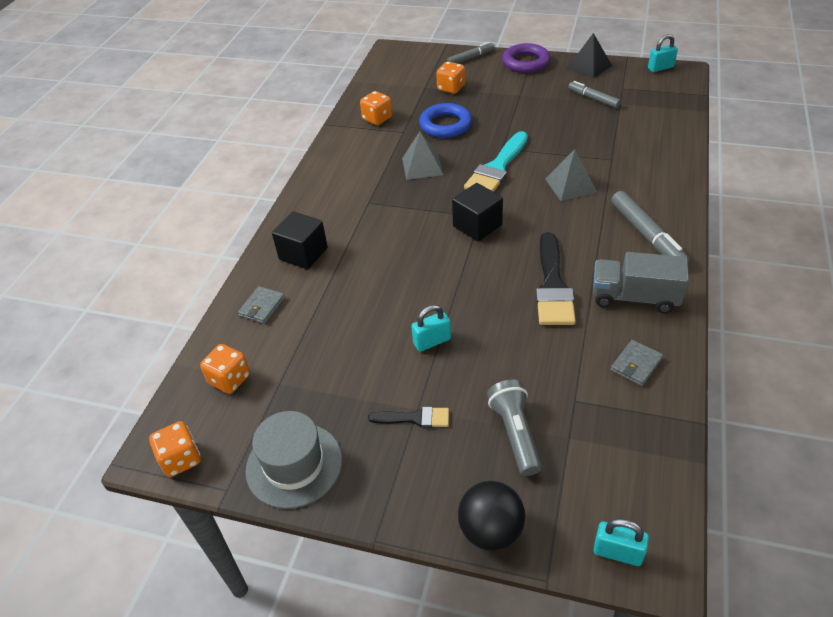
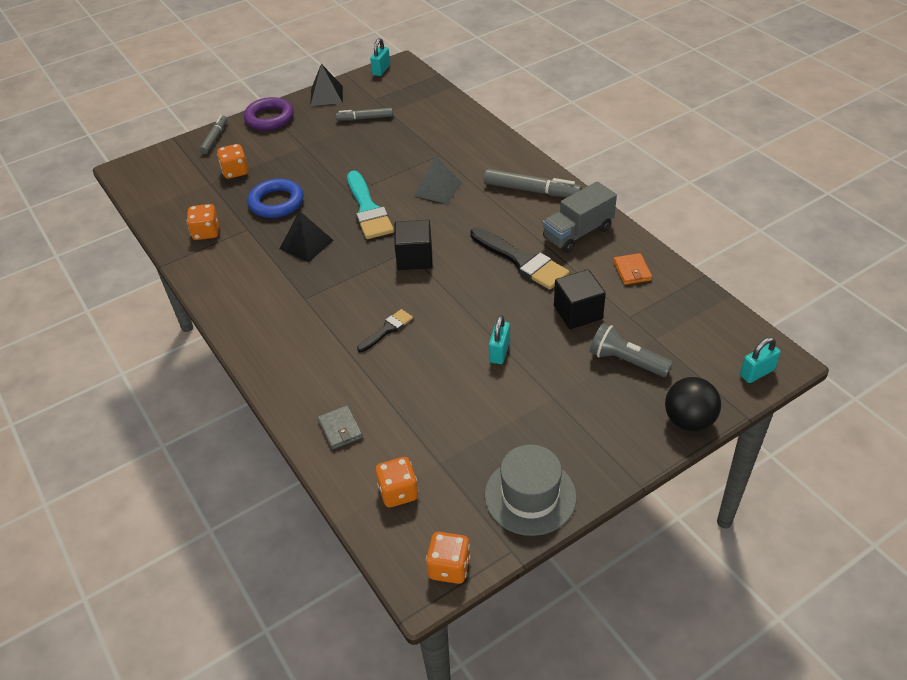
camera: 50 degrees left, 0 degrees up
(303, 253) = (311, 370): black cube -> black cube (578, 312)
(415, 418) = (559, 403): black brush -> black brush (387, 329)
(422, 166) = (306, 244): grey pyramid -> black pyramid
(636, 364) = (632, 271): grey wallet -> orange wallet

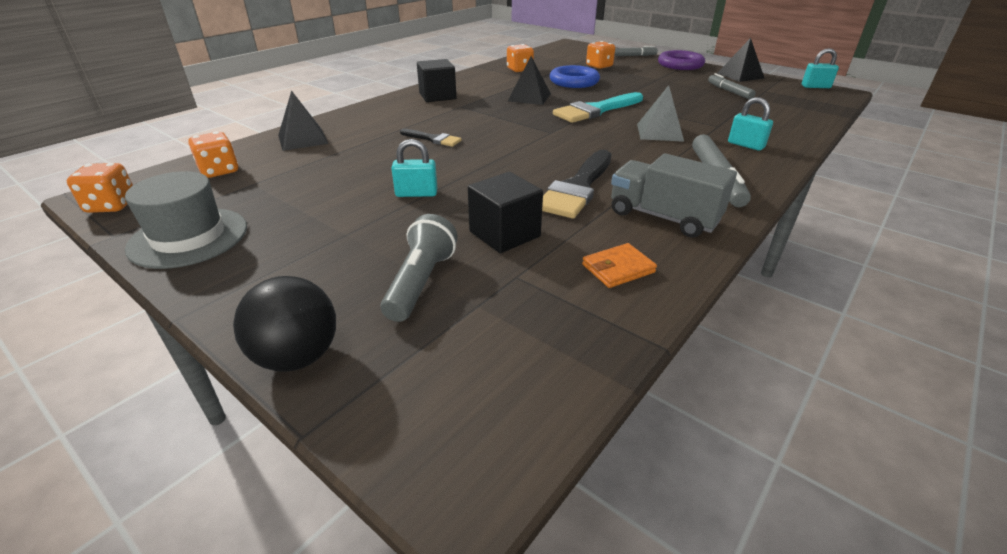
camera: 70 degrees right, 10 degrees down
(340, 429) = (303, 139): grey wallet -> black pyramid
(414, 258) = (542, 136): black cube -> black cube (437, 96)
(757, 373) = (423, 443): turquoise padlock -> turquoise padlock (746, 145)

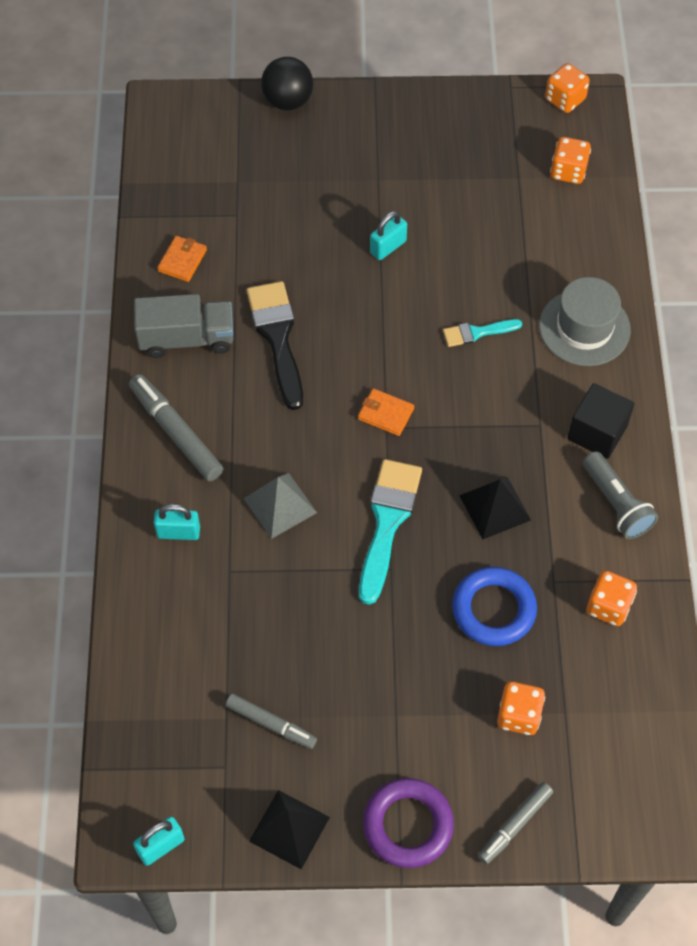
camera: 140 degrees right, 25 degrees up
(188, 237) = (465, 114): grey hat -> grey hat (584, 328)
(303, 139) = (585, 252): black pyramid -> none
(420, 282) = (285, 175): grey flashlight -> grey flashlight (616, 504)
(433, 139) = (477, 333): black brush -> turquoise brush
(504, 234) = (279, 246): black cube -> none
(544, 135) = (385, 414): none -> orange wallet

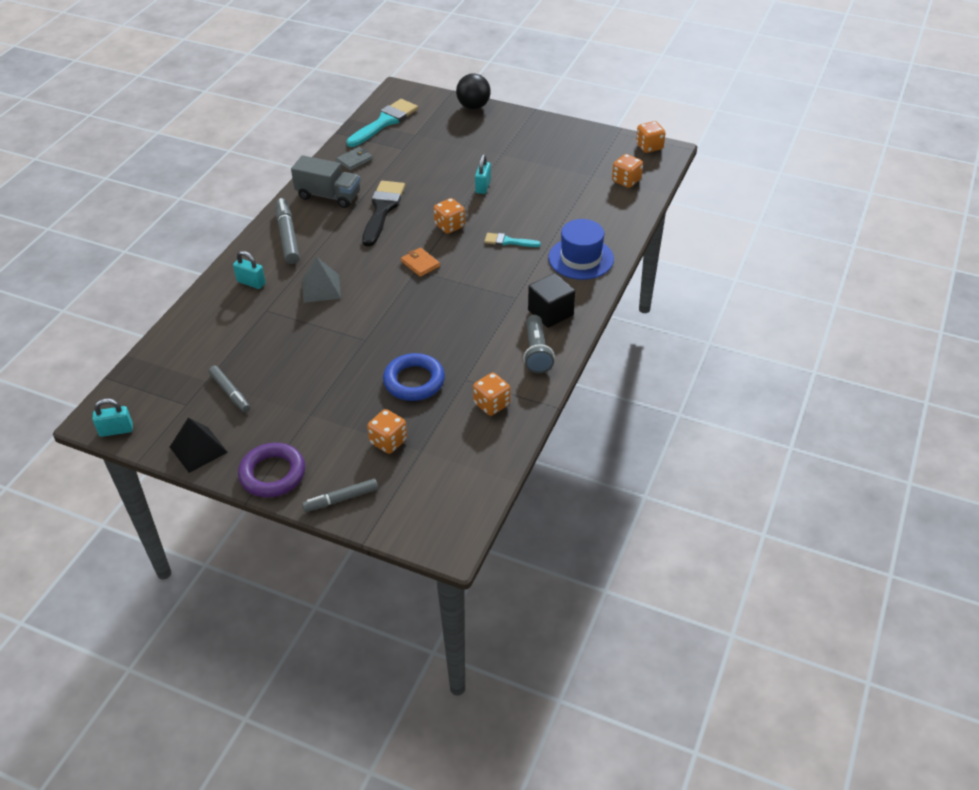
camera: 25 degrees right, 15 degrees down
(182, 260) = (354, 160): orange wallet -> grey wallet
(385, 333) = (449, 226): none -> orange dice
(387, 522) = (380, 316): turquoise brush -> turquoise brush (384, 122)
(388, 247) = (483, 186): turquoise padlock -> turquoise padlock turned 60 degrees counterclockwise
(495, 507) = (454, 330): black pyramid -> none
(584, 328) = (581, 258): grey hat -> blue hat

